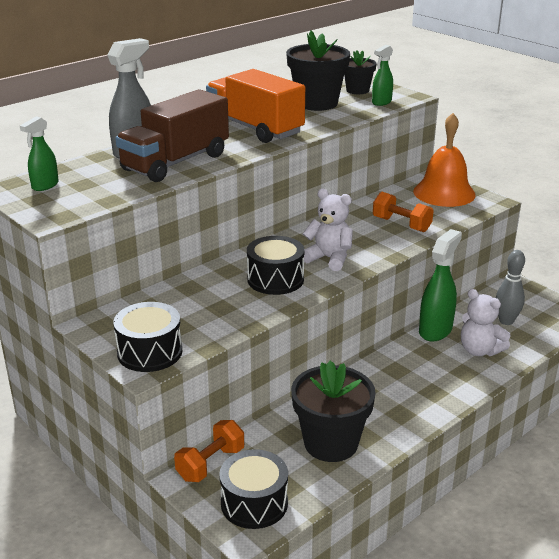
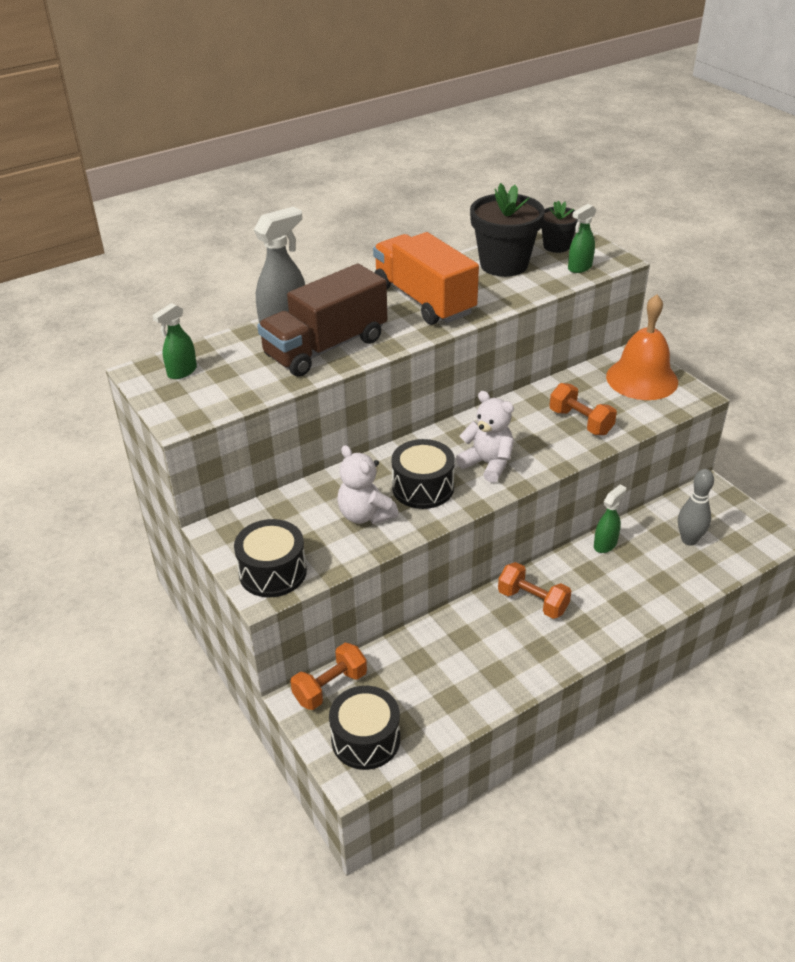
camera: 10 degrees right, 10 degrees up
(331, 443) = (459, 677): black flower pot -> none
(383, 378) = (532, 601): none -> orange dumbbell
(435, 330) = (605, 544): green spray bottle -> green spray bottle, size x0.59
(479, 350) = (648, 576): white teddy bear -> white teddy bear (365, 515)

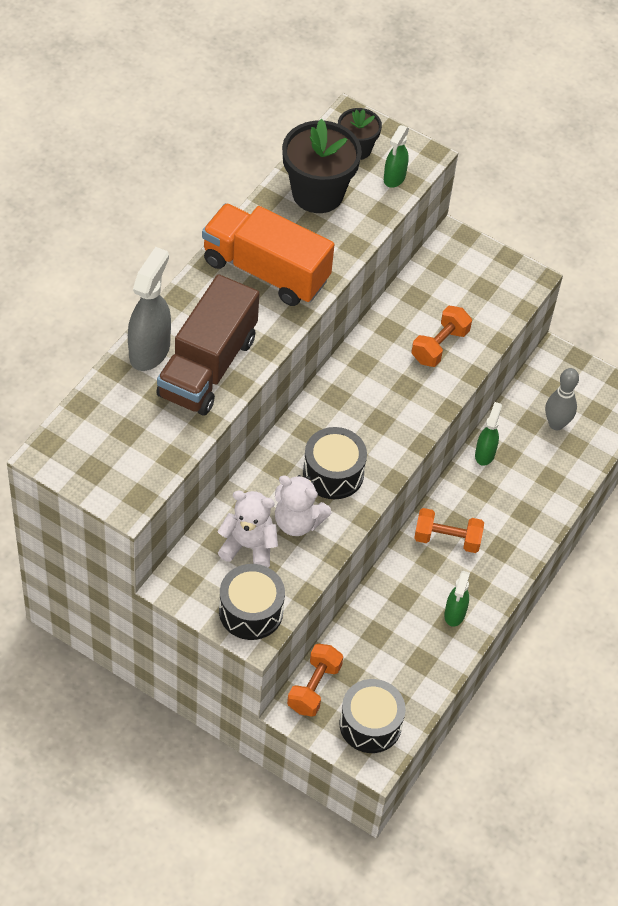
camera: 30 degrees left, 15 degrees up
(182, 372) = (87, 442): green spray bottle -> green spray bottle (454, 614)
(487, 464) = (378, 426): white teddy bear -> white teddy bear (248, 546)
(580, 422) = (439, 346): orange dumbbell -> orange dumbbell turned 75 degrees counterclockwise
(642, 379) = (473, 270): orange bell -> none

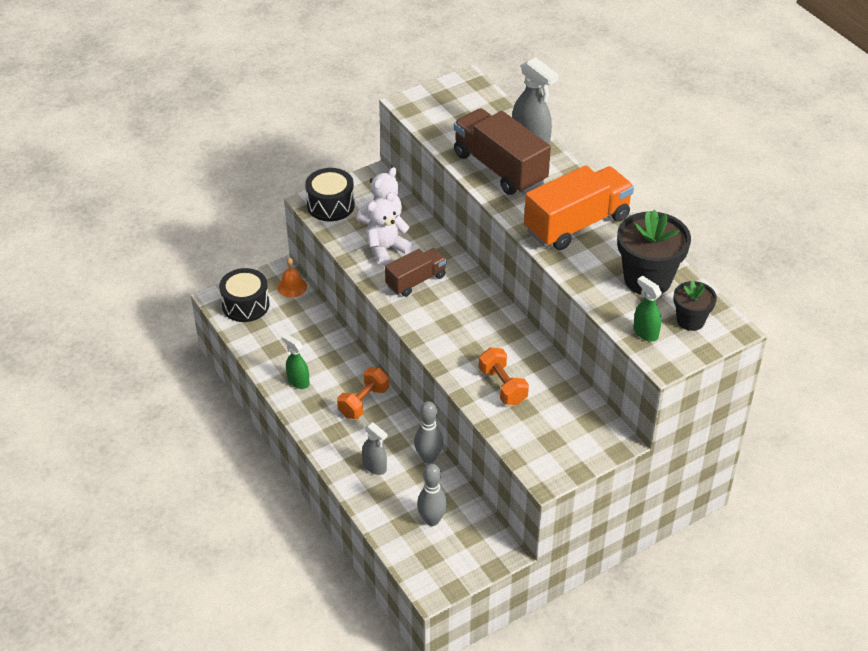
camera: 120 degrees right, 10 degrees down
(314, 688) = (292, 287): orange dumbbell -> orange bell
(333, 473) = (416, 281): black drum -> brown truck
(485, 454) = (428, 458): green spray bottle -> grey bowling pin
(524, 495) = (375, 467): none -> grey spray bottle

